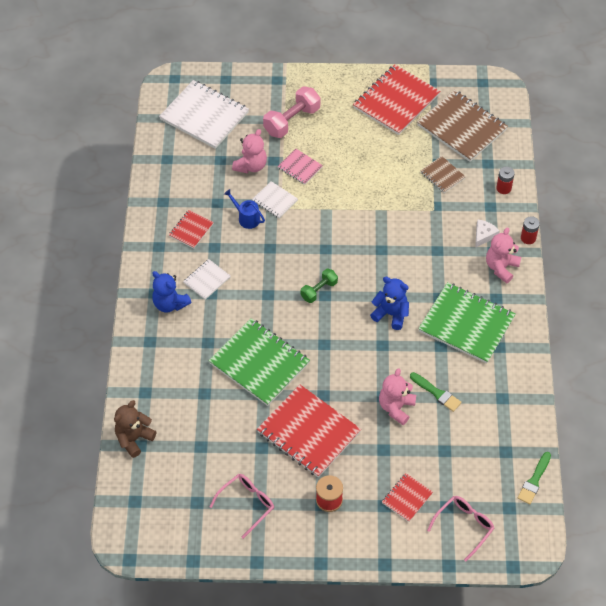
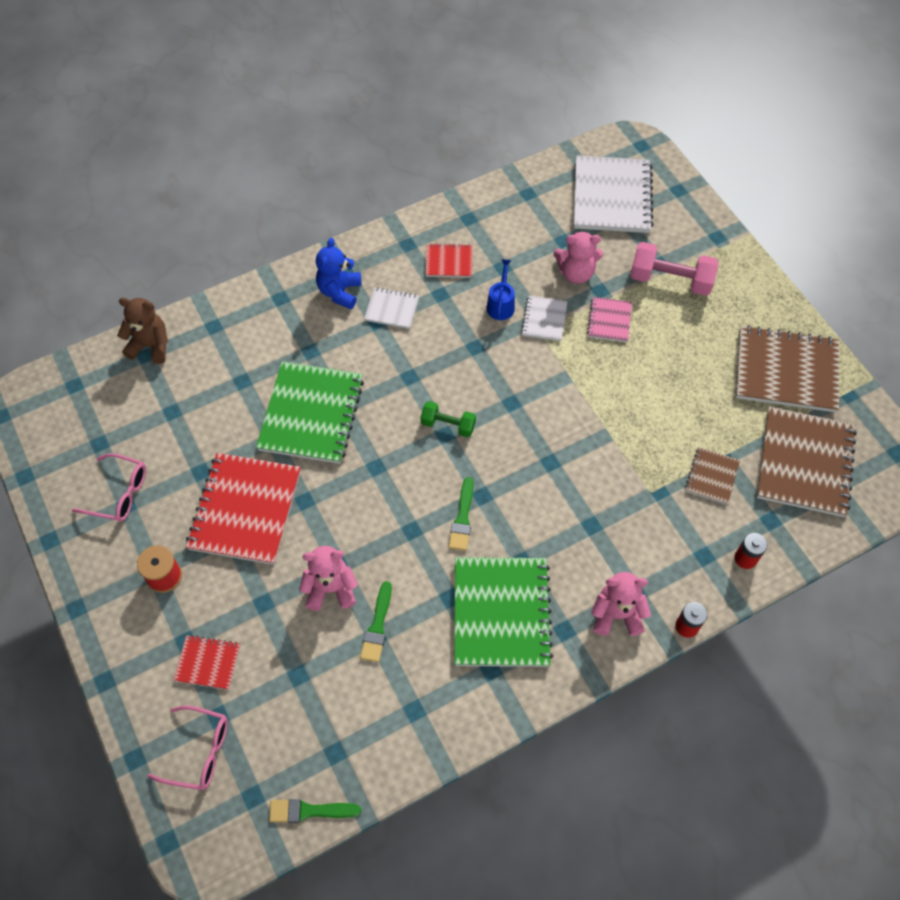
camera: 60 degrees right, 5 degrees up
(391, 314) = (462, 518): blue teddy bear -> green brush
(396, 101) = (786, 371): red notebook -> brown notebook
(484, 235) = (653, 569): white cheese -> none

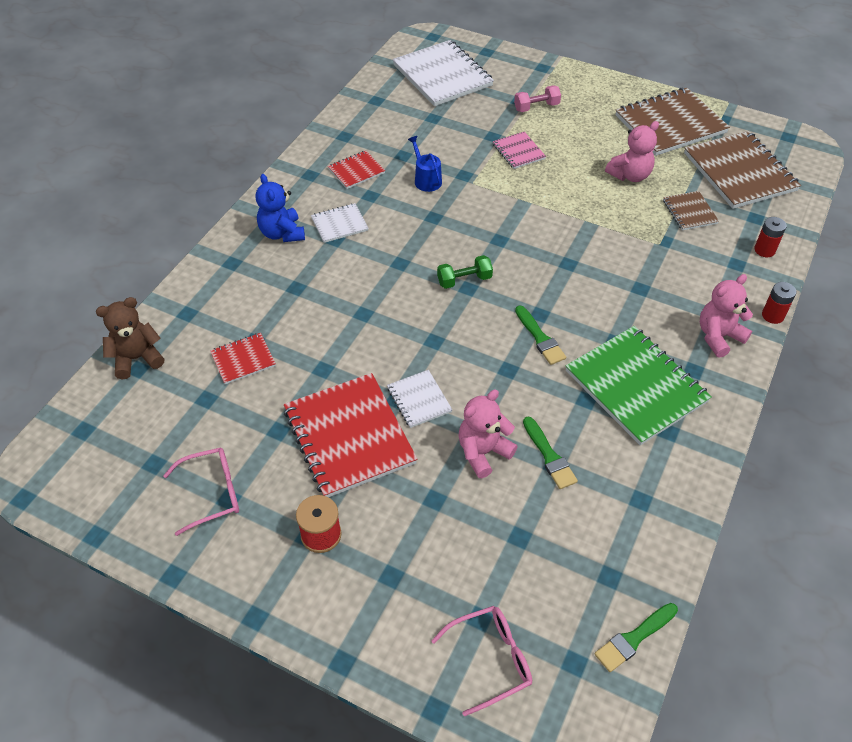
camera: 35 degrees left, 10 degrees down
(208, 663) = (429, 580): red notebook -> red notebook (243, 359)
(311, 414) = (341, 332): green notebook -> none
(544, 319) = (469, 173): white notebook -> white notebook (419, 400)
(576, 273) = (463, 133): pink teddy bear -> pink teddy bear (630, 175)
(670, 280) = (536, 107): pink dumbbell -> pink dumbbell, size x0.60

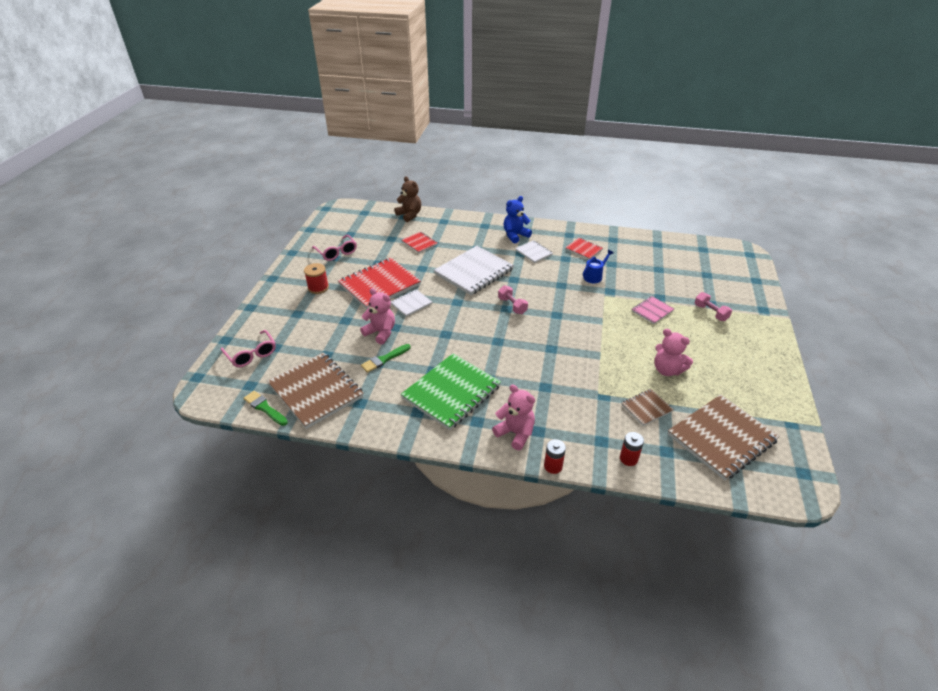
camera: 75 degrees right, 10 degrees down
(442, 75) = (708, 265): white notebook -> white notebook (474, 272)
(464, 280) = (512, 306): green dumbbell -> pink dumbbell
(540, 338) = (477, 344): green brush -> none
(670, 124) = (752, 388): brown notebook -> brown notebook (316, 391)

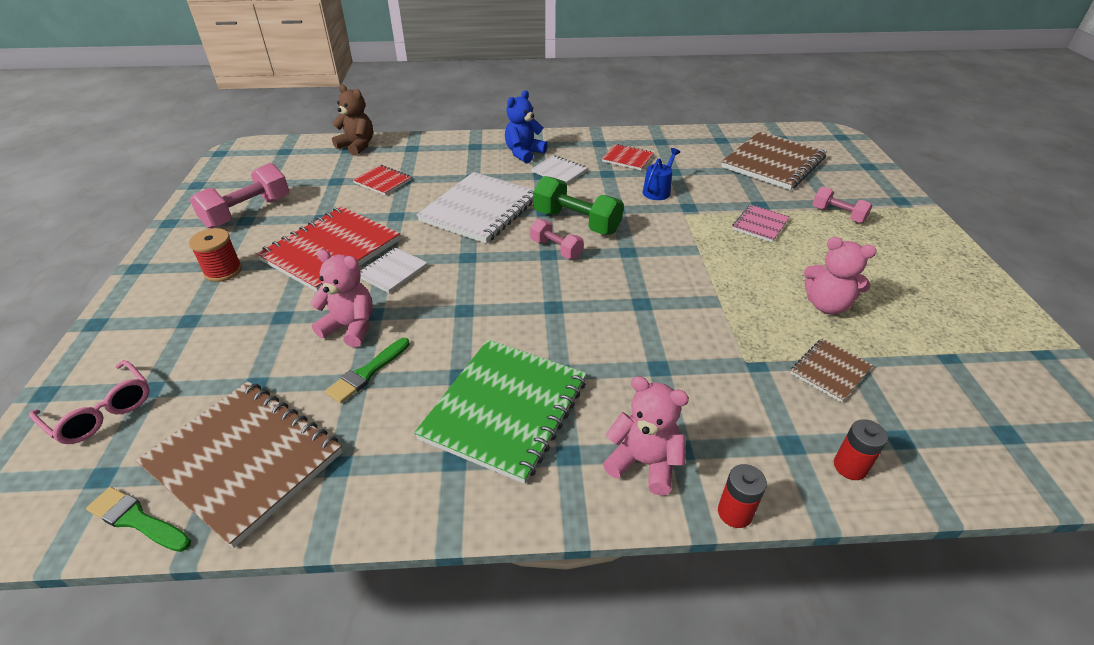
camera: 15 degrees left, 0 degrees up
(336, 252) = (248, 212): pink glasses -> pink dumbbell
(532, 290) = (576, 222): none -> green dumbbell
(721, 438) = (965, 397): brown notebook -> brown notebook (773, 163)

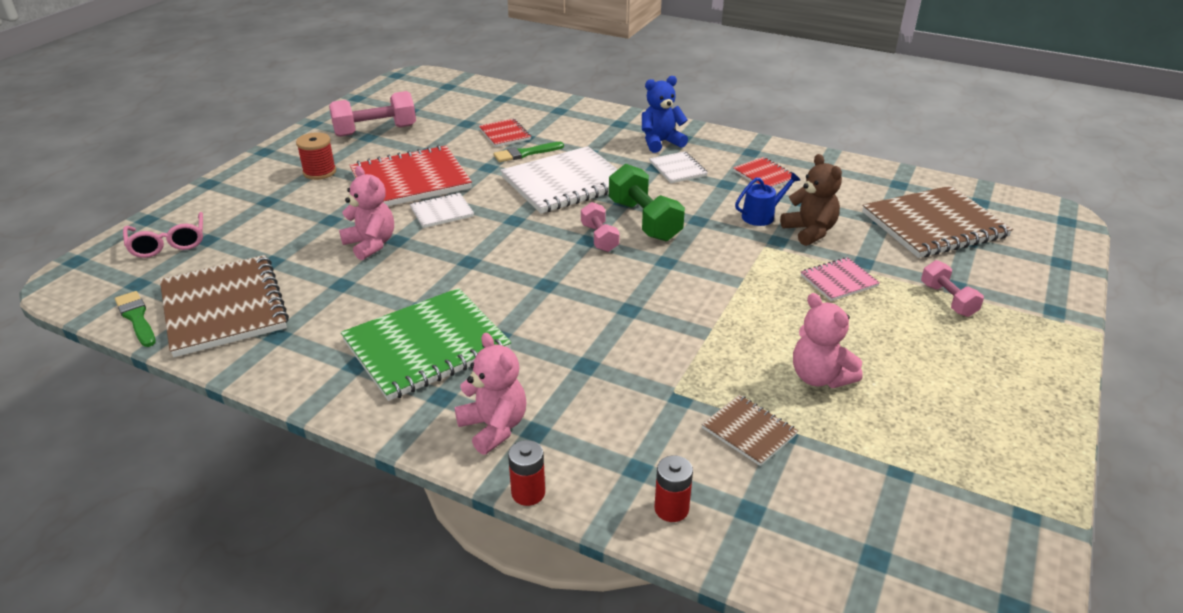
camera: 30 degrees right, 5 degrees down
(357, 146) = (512, 97): brown teddy bear -> brown teddy bear (810, 231)
(367, 372) = (353, 281): green brush -> green brush (525, 153)
(830, 371) = (749, 431): brown notebook -> brown notebook turned 60 degrees clockwise

